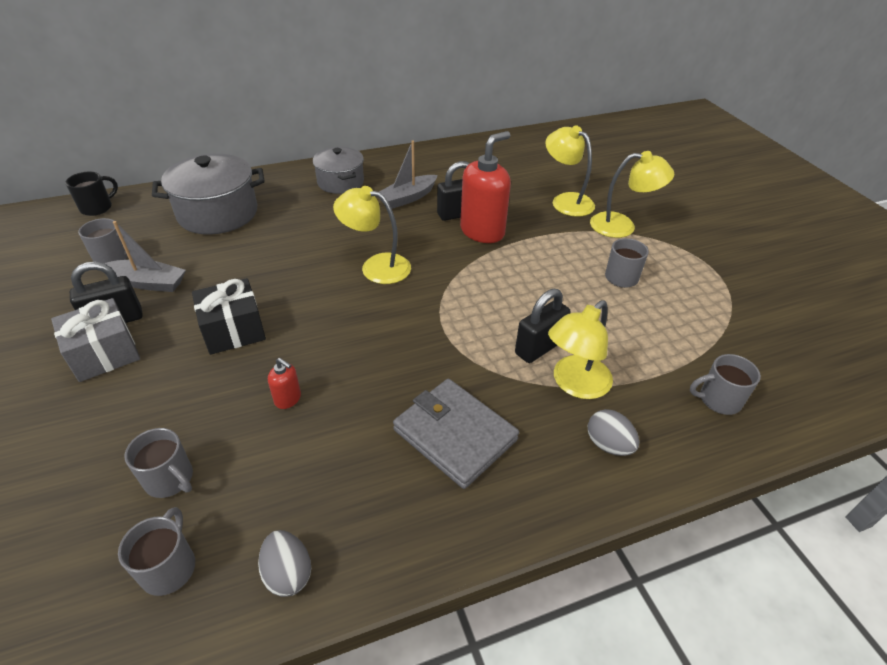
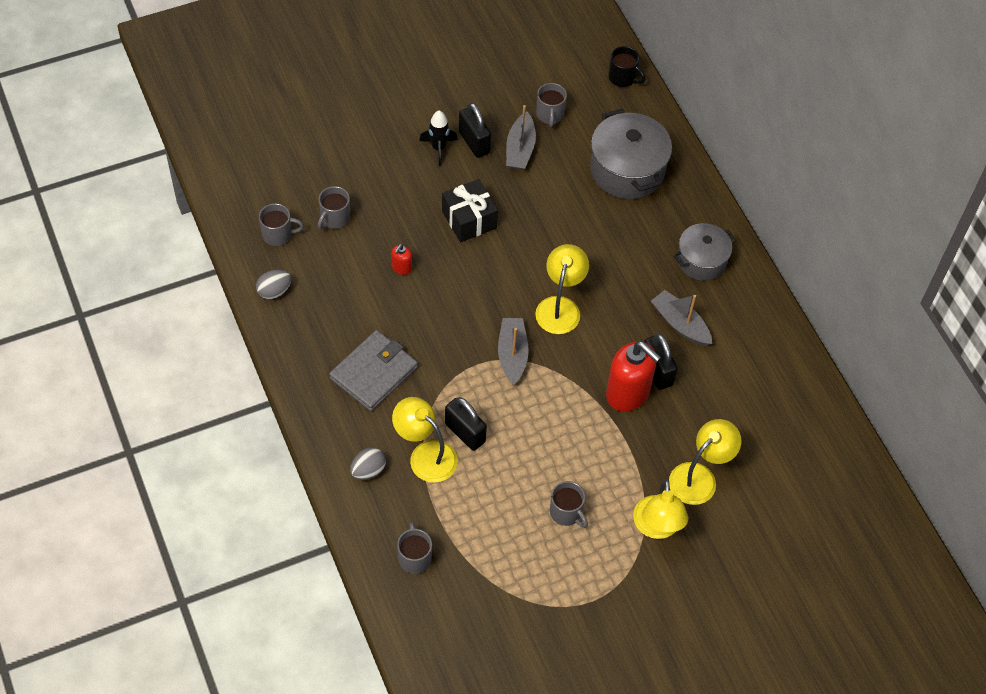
camera: 85 degrees right, 15 degrees up
(104, 353) = (438, 148): grey gift -> black rocket
(434, 304) = (512, 354): none -> grey boat

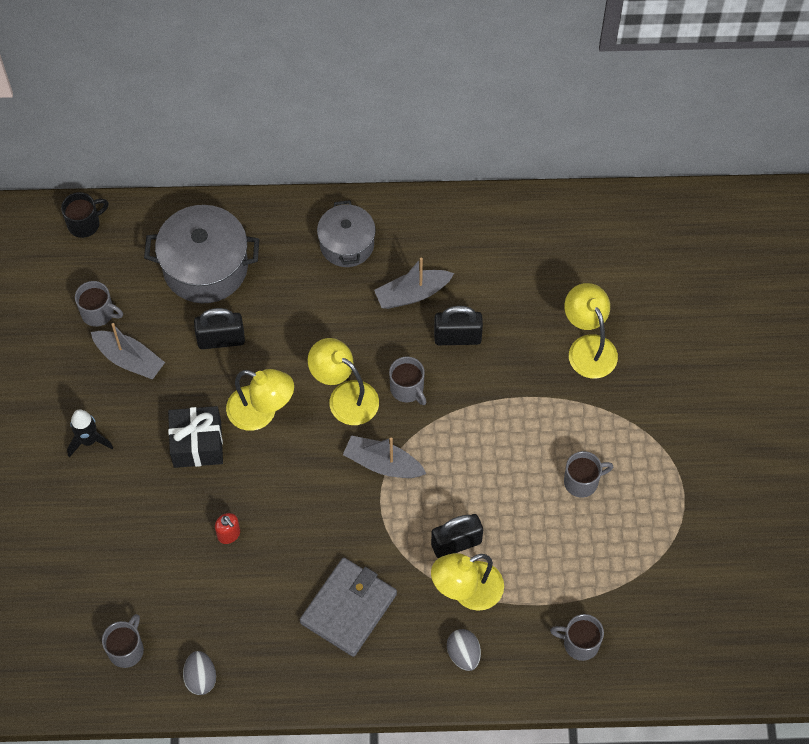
camera: 65 degrees left, 5 degrees up
(334, 218) = (132, 582): grey mug -> grey mug (407, 389)
(374, 373) = (348, 608): grey wallet -> grey wallet turned 60 degrees clockwise
(474, 142) = (98, 402): black padlock -> black padlock (221, 340)
(628, 393) = (472, 373): red soap dispenser -> none
(657, 527) = (628, 406): yellow lamp -> yellow lamp (261, 412)

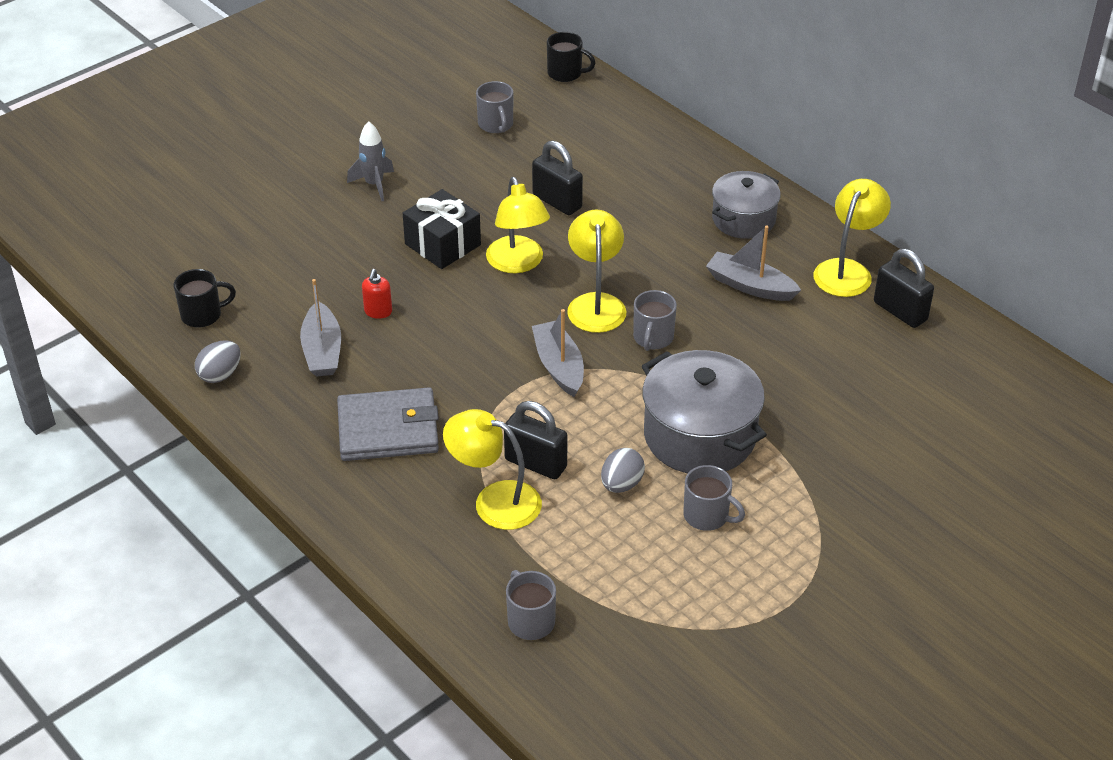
camera: 50 degrees right, 20 degrees down
(89, 441) = (374, 184): black rocket -> grey rocket
(126, 649) = (203, 315): grey mug -> black mug
(129, 359) = (475, 164): grey boat -> grey boat (322, 351)
(205, 267) = (612, 155): grey pot -> grey pot (699, 436)
(457, 337) = (746, 339): black padlock -> black padlock (900, 311)
(463, 654) = (425, 538): grey egg -> grey egg (621, 484)
(588, 347) = (854, 434): yellow lamp -> yellow lamp (847, 270)

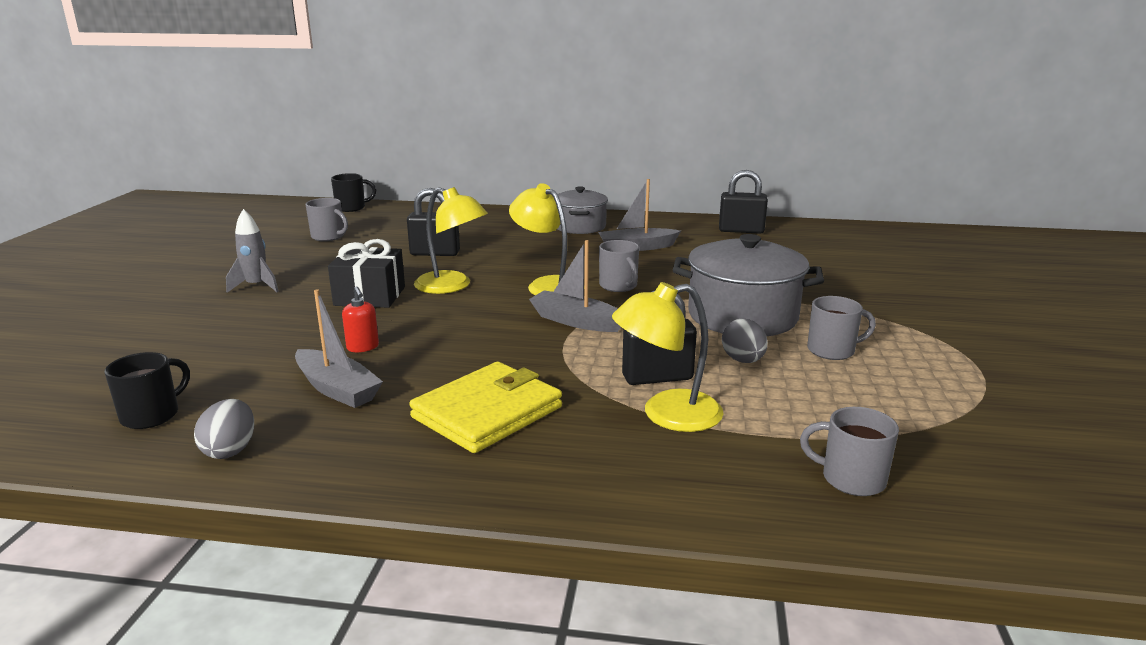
camera: 40 degrees left, 20 degrees down
(388, 429) = (487, 412): grey wallet -> yellow wallet
(847, 270) = (680, 226): yellow lamp -> none

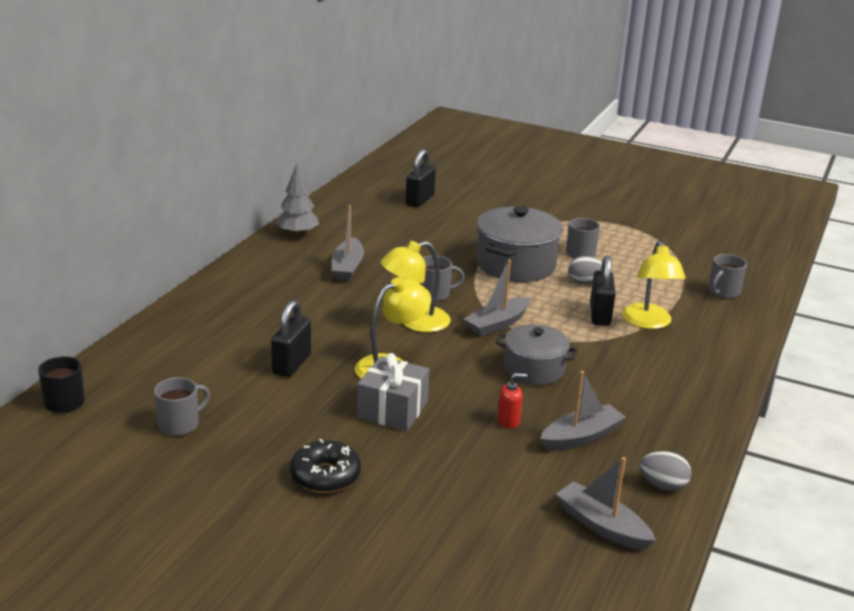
camera: 75 degrees left, 5 degrees up
(152, 415) = (602, 526): black mug -> grey boat
(257, 286) = (325, 476): grey rocket -> black donut
(370, 296) = (392, 410): black gift -> grey gift
(487, 412) = (632, 381): yellow wallet -> none
(580, 226) = (267, 280): grey pot -> grey pot (534, 369)
(684, 223) = (298, 234): none -> grey tree
(741, 230) = (337, 218): black padlock -> black padlock (420, 200)

